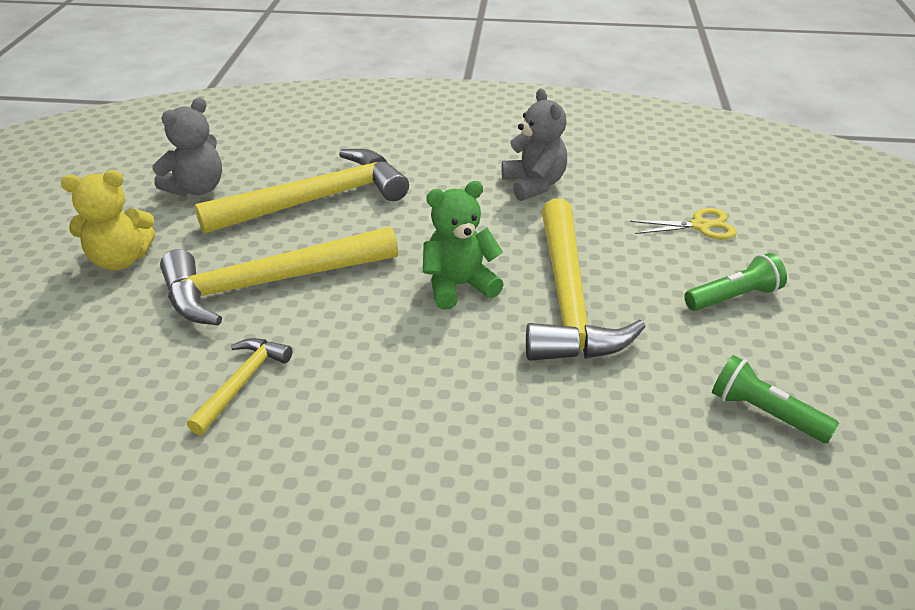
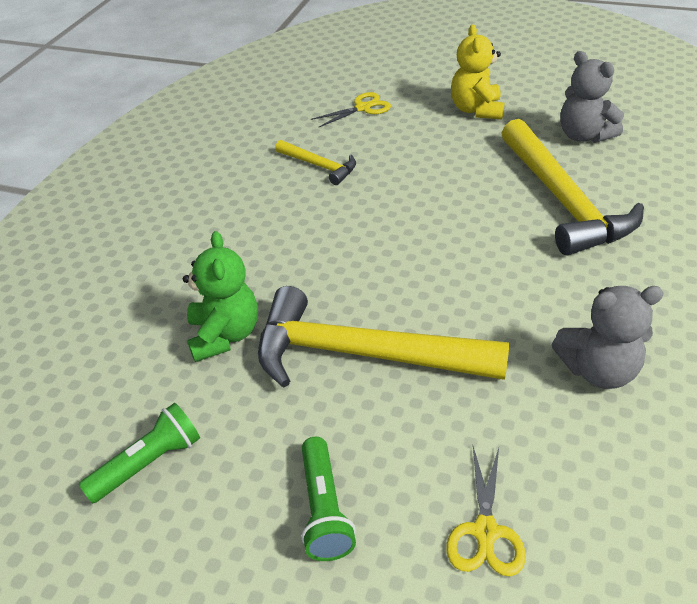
camera: 105 degrees right, 5 degrees up
(84, 363) = (362, 108): none -> yellow scissors
(269, 284) = (431, 175): yellow hammer -> none
(459, 286) = (403, 280): green teddy bear -> green teddy bear (224, 335)

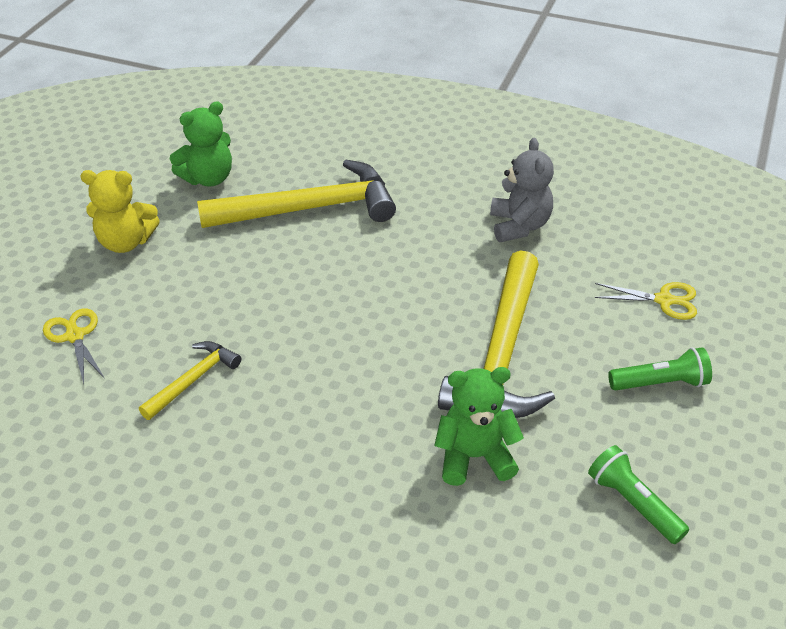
camera: 90 degrees left, 0 degrees up
(583, 136) = (208, 178): grey teddy bear -> green teddy bear

